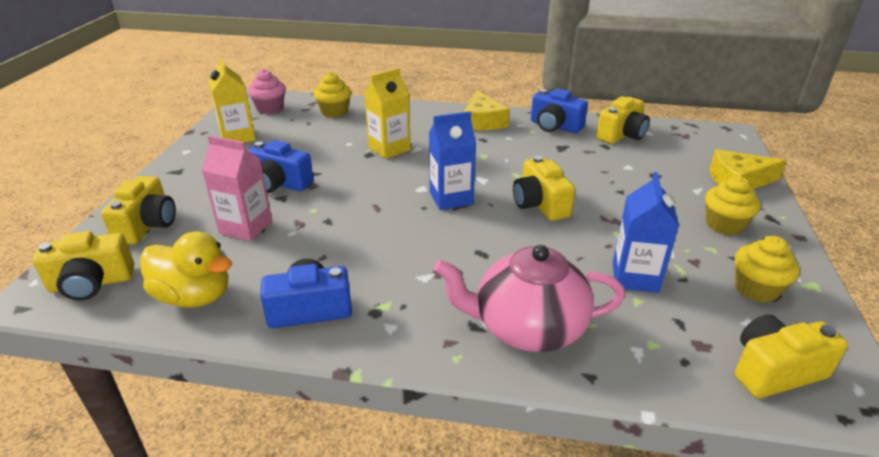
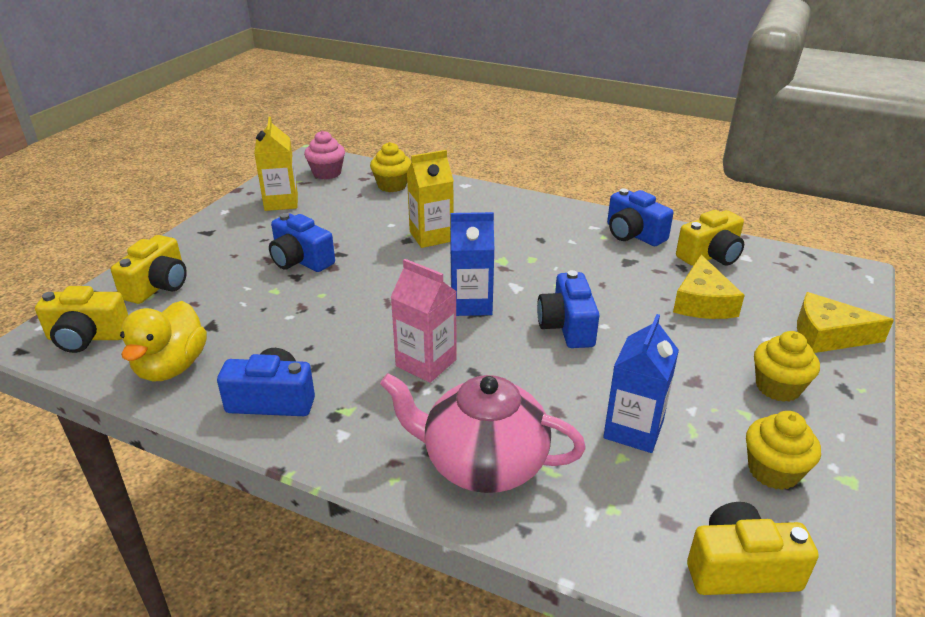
camera: 15 degrees right, 0 degrees up
(194, 296) = (171, 367): yellow duck -> yellow duck turned 60 degrees clockwise
(246, 227) = (248, 303): pink carton -> pink carton (426, 363)
(482, 121) = (551, 217): yellow cheese -> yellow cheese (702, 302)
(539, 204) = (567, 326): yellow camera -> blue camera

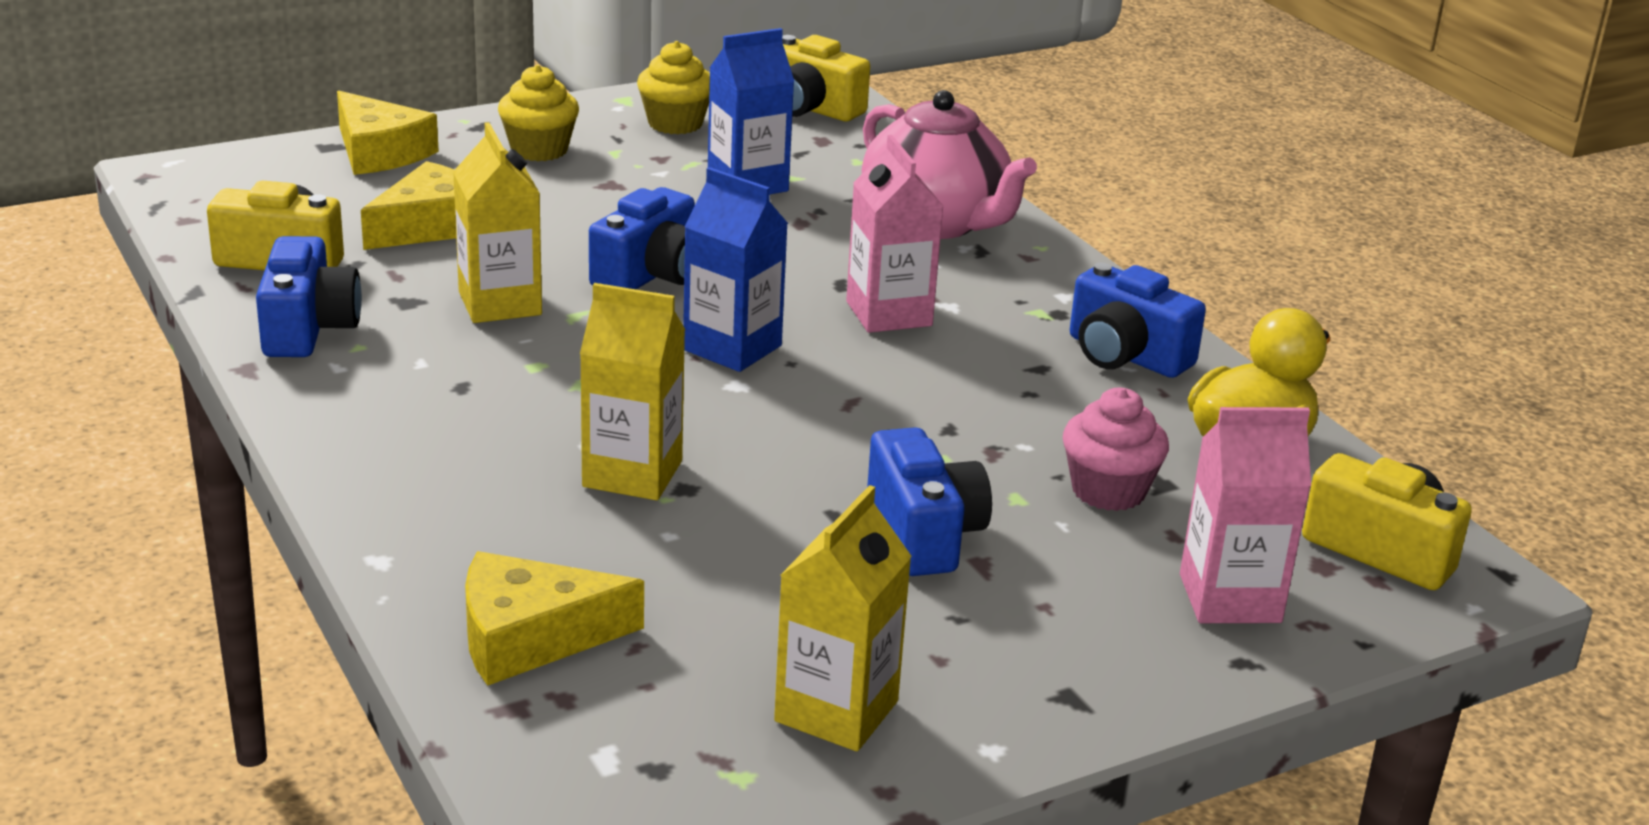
camera: 145 degrees left, 5 degrees down
(158, 286) = (1230, 598): yellow camera -> pink carton
(327, 173) = (628, 765): pink cupcake -> pink cupcake (1108, 491)
(392, 185) = (531, 637): yellow cupcake -> yellow cheese
(595, 278) = (500, 303): none -> yellow carton

